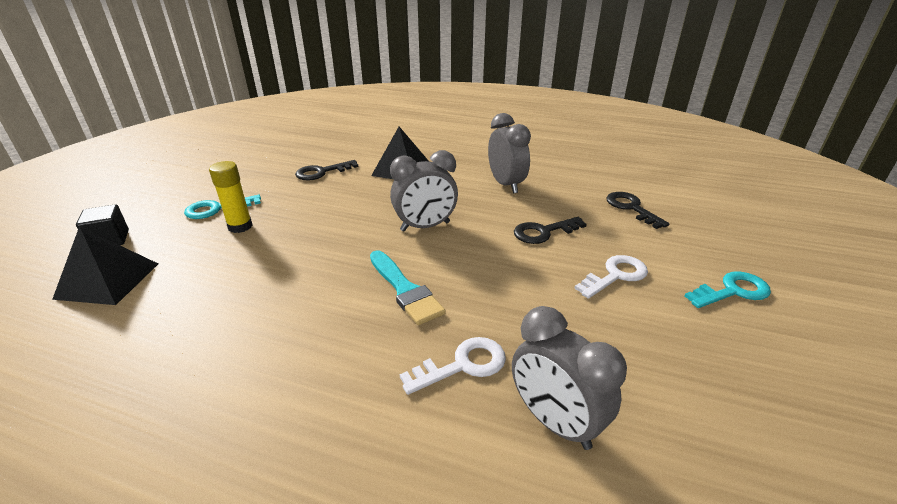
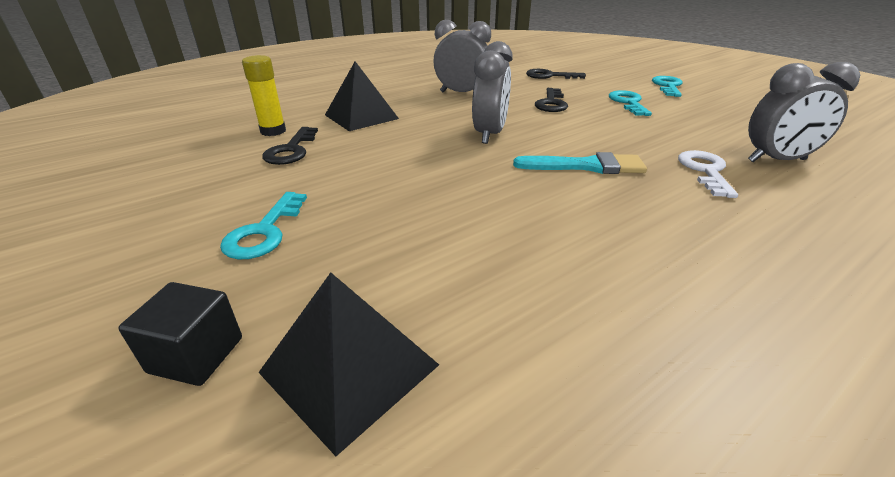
camera: 55 degrees left, 0 degrees up
(240, 226) = (346, 223): yellow glue stick -> yellow glue stick (273, 131)
(615, 275) = (628, 103): white key -> turquoise key

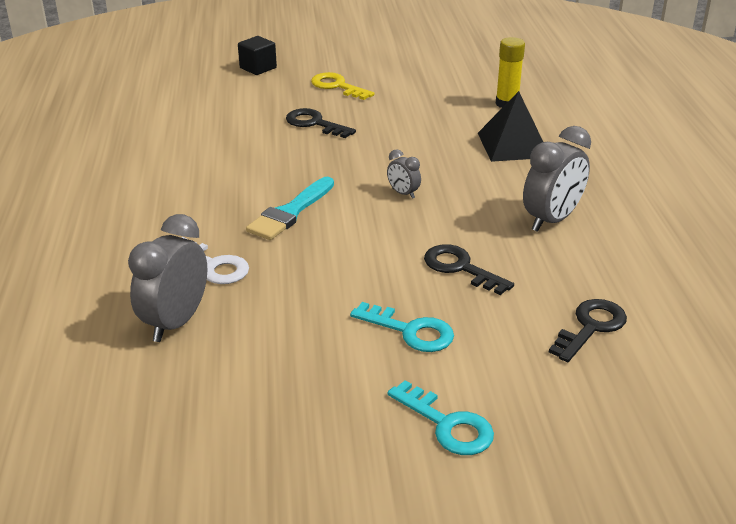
camera: 120 degrees right, 0 degrees up
(264, 231) = (337, 86): turquoise key -> yellow key
(291, 150) = (454, 105): black key -> black key (315, 123)
(349, 368) = (212, 91): black pyramid -> none
(489, 134) = (403, 193): grey clock -> grey clock, size x0.50

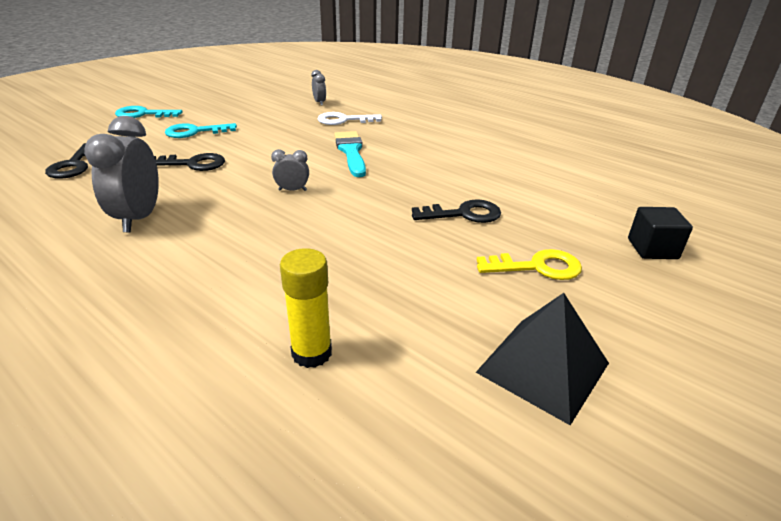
camera: 135 degrees right, 0 degrees up
(176, 322) = (319, 102): grey clock -> grey clock, size x0.50
(513, 145) = (239, 282): black pyramid -> black pyramid (542, 367)

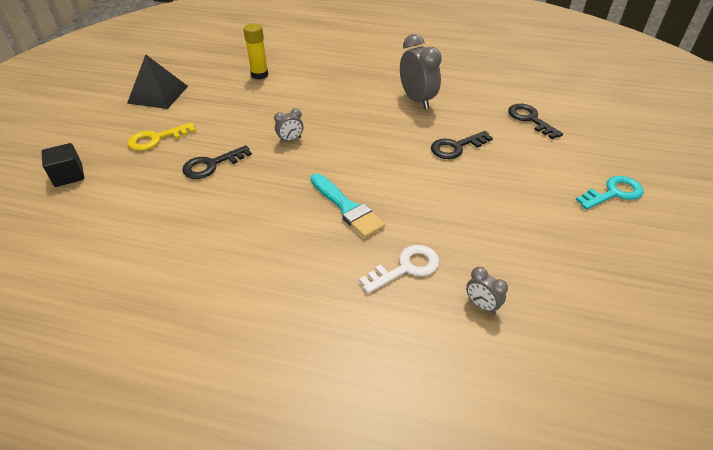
camera: 155 degrees right, 10 degrees up
(195, 132) = (519, 185): turquoise key -> none
(292, 190) = (352, 147): grey clock -> grey clock (290, 140)

